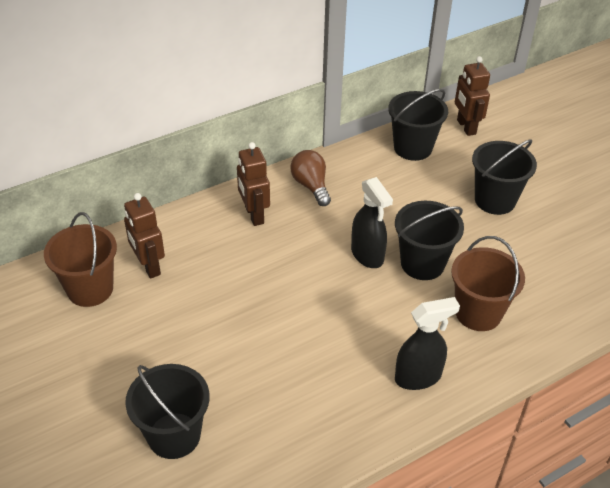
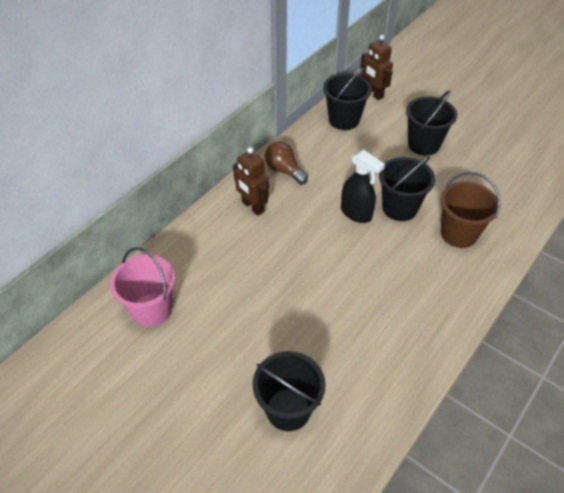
camera: 20 degrees left, 5 degrees up
(90, 289) = (151, 309): brown bucket -> pink bucket
(149, 266) = (190, 275): brown robot -> none
(418, 377) = (444, 297): black spray bottle -> none

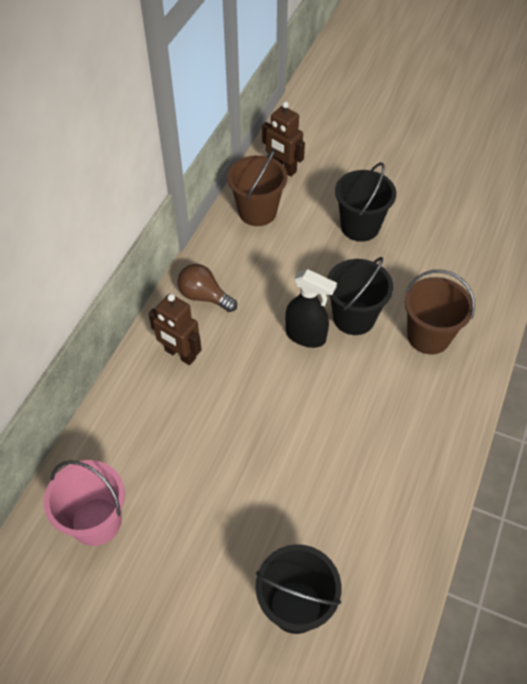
camera: 15 degrees left, 5 degrees up
(344, 120) = (257, 212): black bucket -> brown bucket

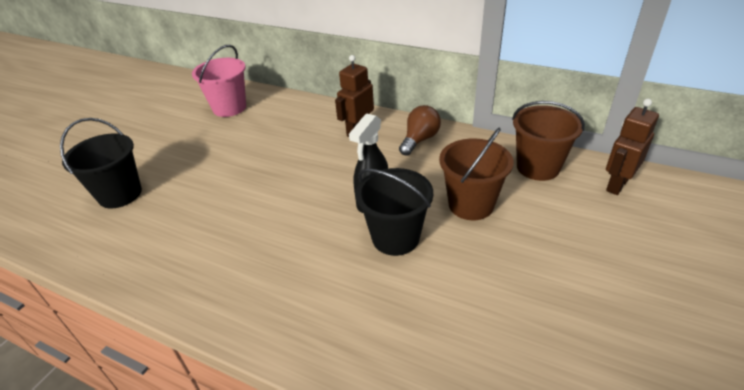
camera: 95 degrees right, 15 degrees down
(360, 227) = (540, 249): black bucket -> none
(428, 336) = (366, 305): brown bucket -> brown bucket (471, 204)

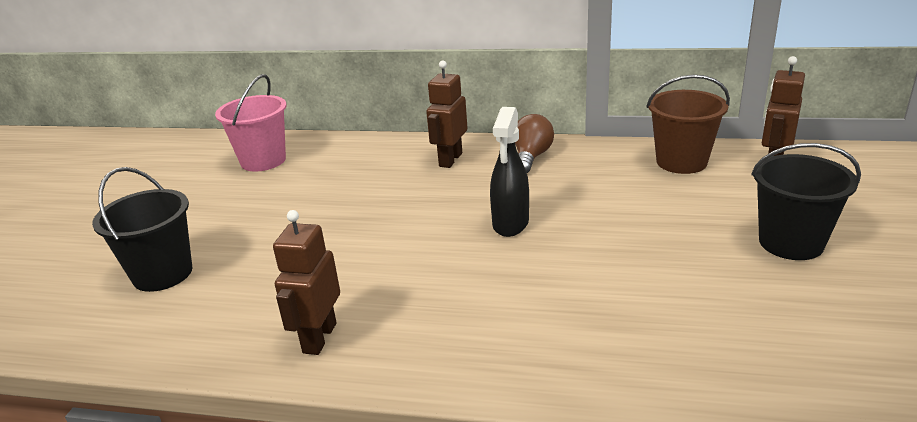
camera: 15 degrees left, 10 degrees down
(190, 275) = (319, 338): none -> brown robot
(395, 237) = (559, 253): black bucket -> black bucket (791, 243)
(471, 204) = (628, 207): brown bucket -> none

